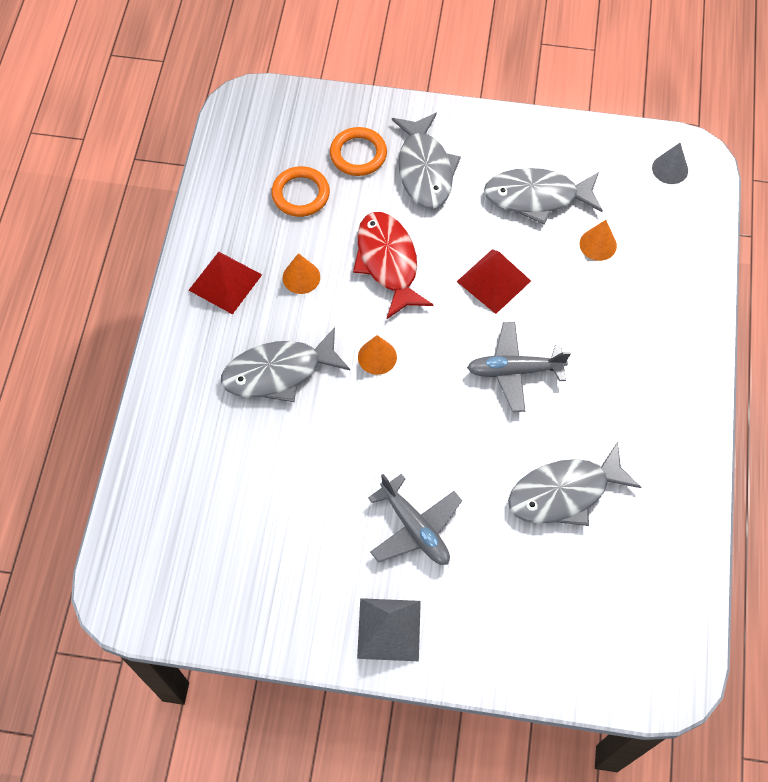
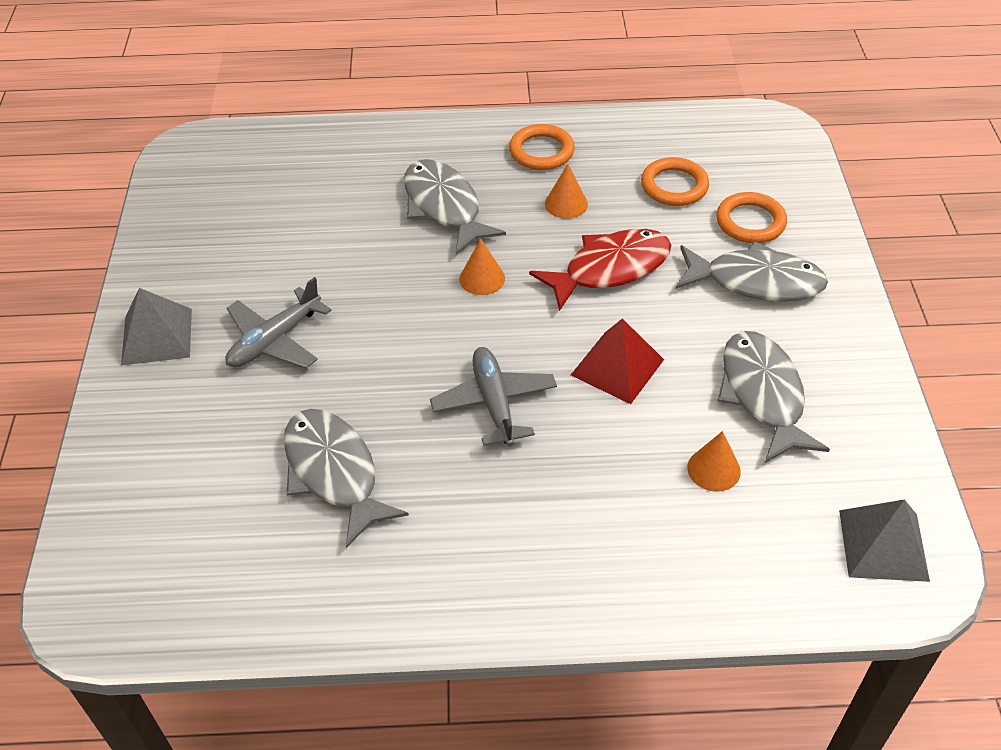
camera: 80 degrees right, 15 degrees down
(225, 282) = (541, 151): red pyramid -> orange ring
(425, 169) = (755, 281): grey fish -> grey fish turned 150 degrees counterclockwise
(670, 169) = (883, 545): grey cone -> grey pyramid

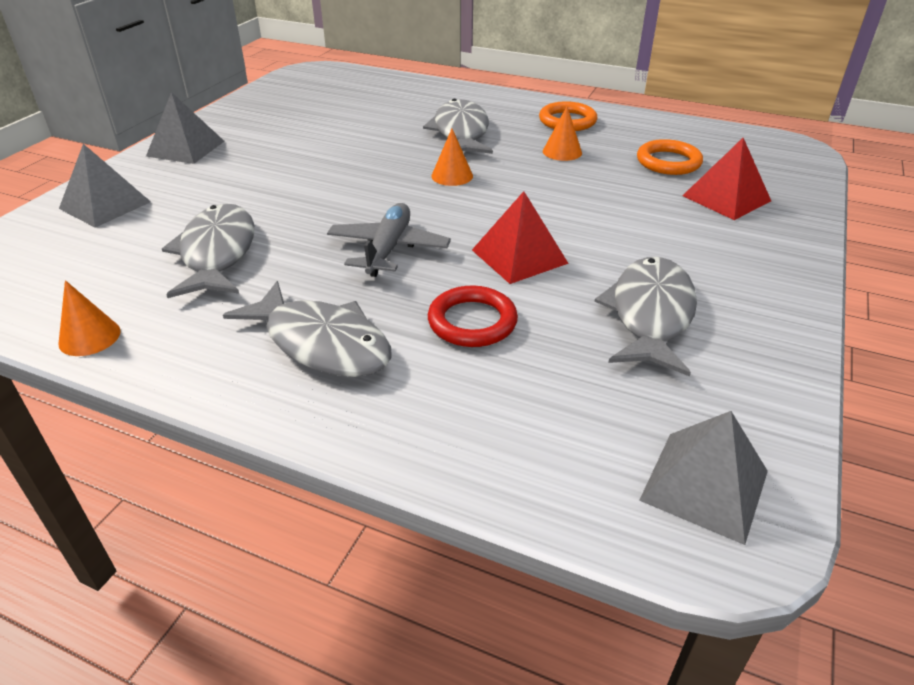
camera: 25 degrees right, 10 degrees down
(149, 454) = (105, 205): none -> grey pyramid
(275, 340) = (261, 170): grey plane -> none
(610, 269) = (567, 196): red fish -> none
(628, 460) = (472, 321): none -> red ring
(713, 469) = (553, 355): orange cone -> orange cone (89, 337)
(750, 222) = (726, 198): orange ring -> red pyramid
(755, 281) = (702, 236): grey fish -> grey fish (322, 343)

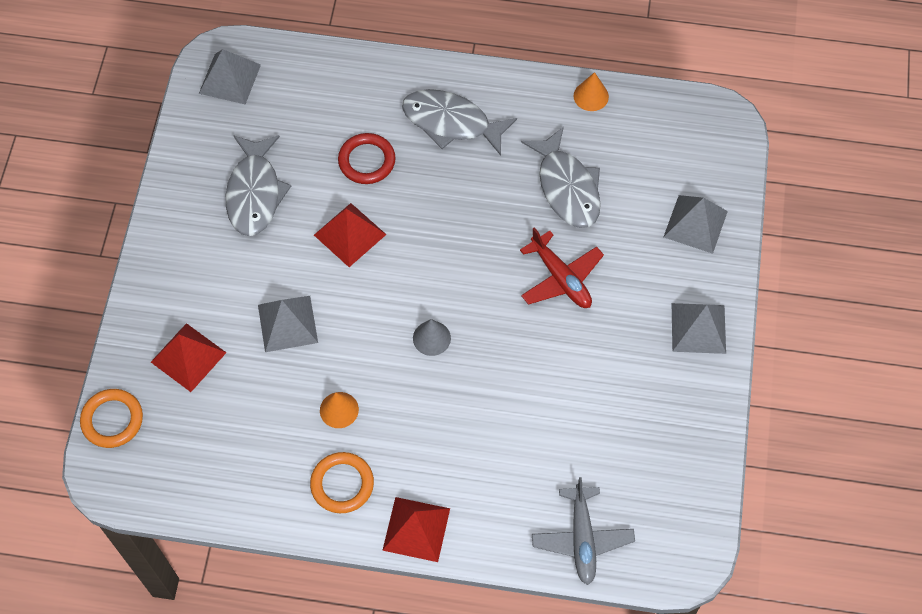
camera: 165 degrees right, 25 degrees up
(289, 191) = (561, 278): none -> red plane
(388, 249) = (447, 221): grey plane -> grey plane (582, 538)
(452, 176) = (431, 338): orange cone -> grey cone
(460, 132) = (448, 427): grey fish -> none
(509, 99) = (416, 529): none -> red pyramid
(609, 204) = (288, 323): none -> grey pyramid
(668, 162) = (236, 413): orange ring -> orange ring (112, 420)

